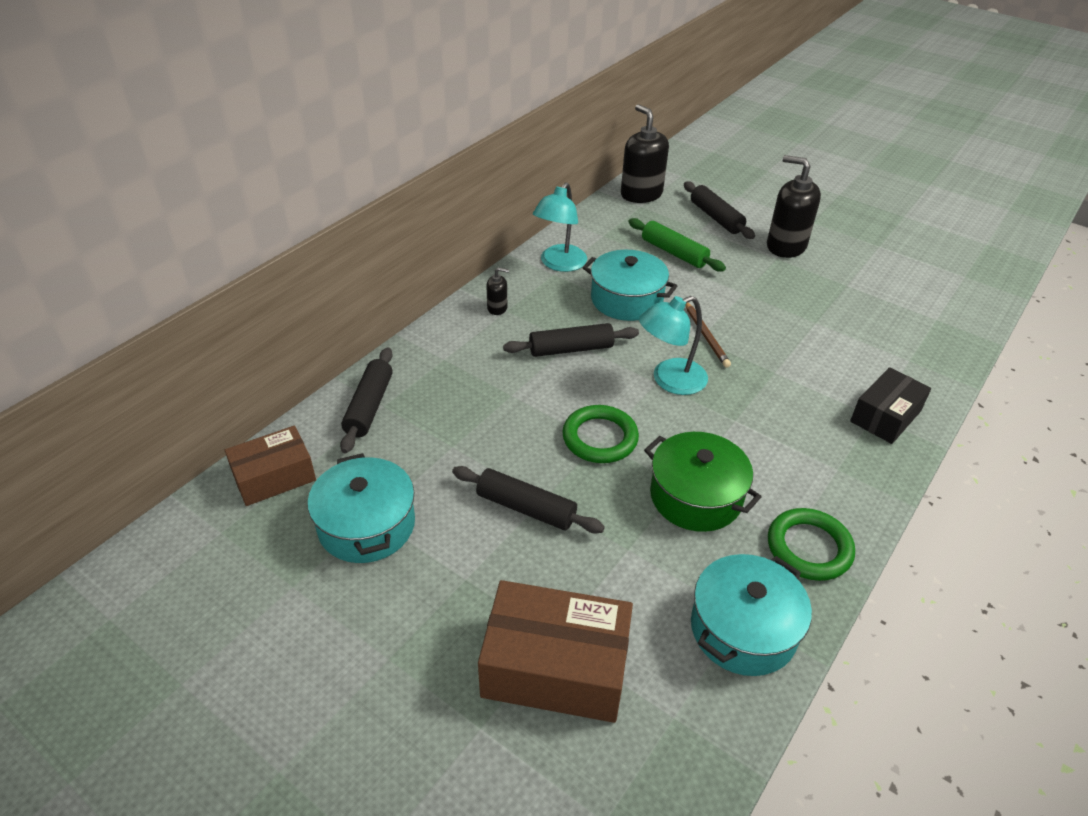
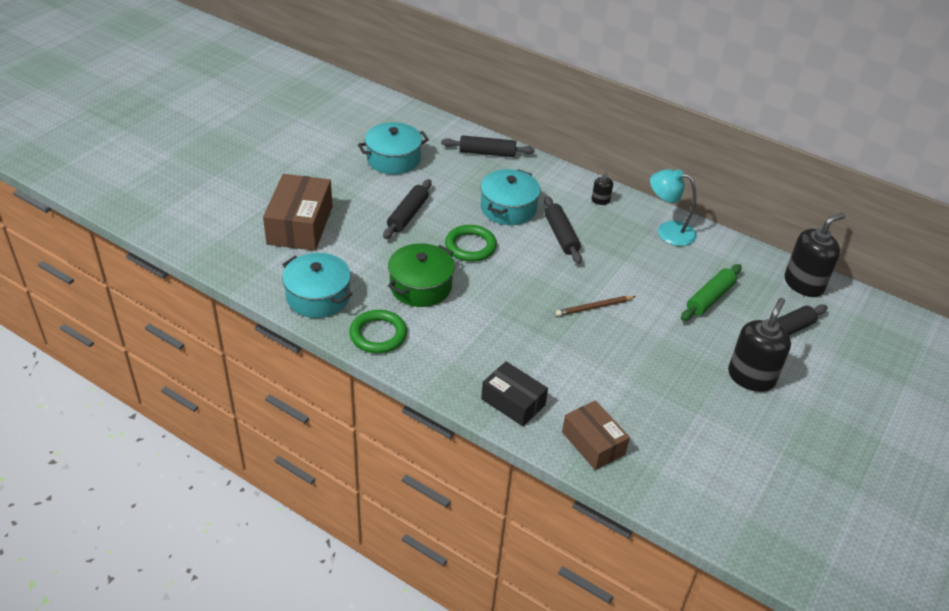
camera: 85 degrees right, 0 degrees up
(274, 477) = (427, 126): brown box -> brown box (593, 443)
(626, 299) = (630, 266): turquoise pot -> turquoise pot (508, 208)
(669, 380) = (535, 283): turquoise lamp -> none

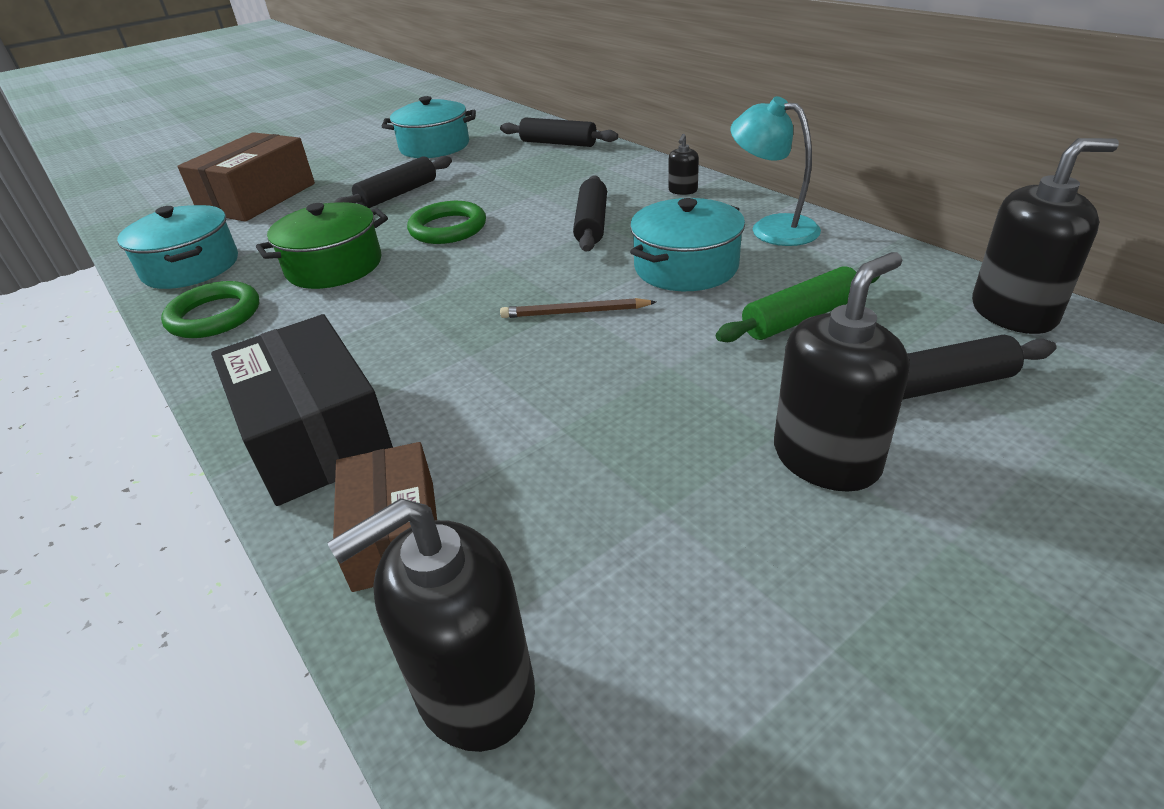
camera: 25 degrees right, 5 degrees down
(508, 208) = (538, 193): turquoise pot -> turquoise pot (686, 267)
(513, 402) = (315, 434): black box -> black box, size x1.57
(668, 493) = (474, 689): none -> black soap dispenser

